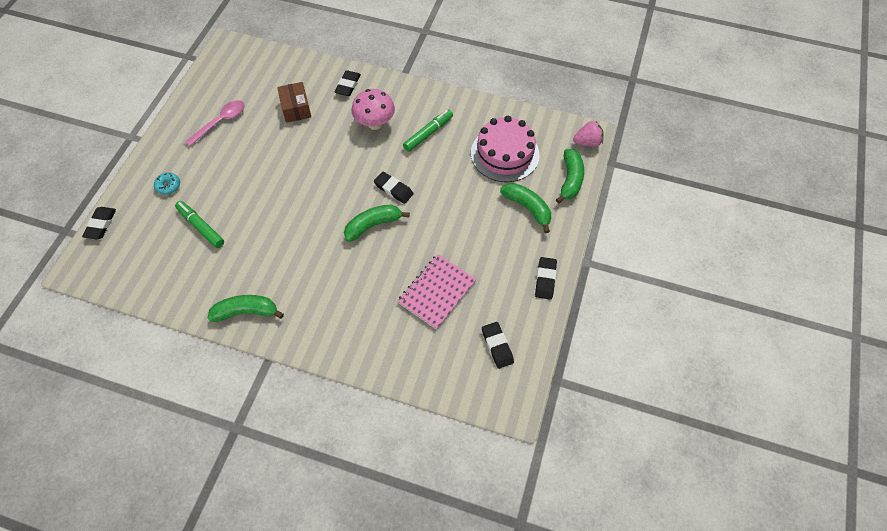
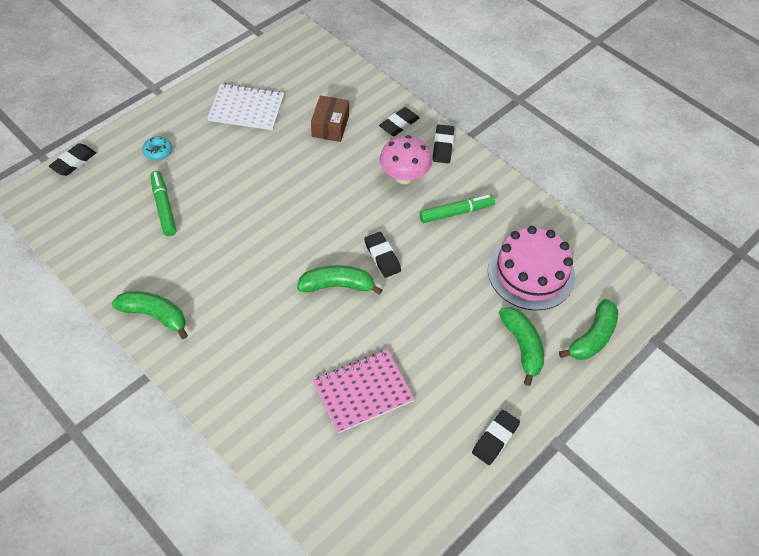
camera: 25 degrees right, 5 degrees down
(220, 122) = (246, 109): pink spoon -> white notebook
(497, 346) = (394, 487): black eraser -> black eraser (443, 146)
(587, 142) = (639, 303): pink strawberry -> none

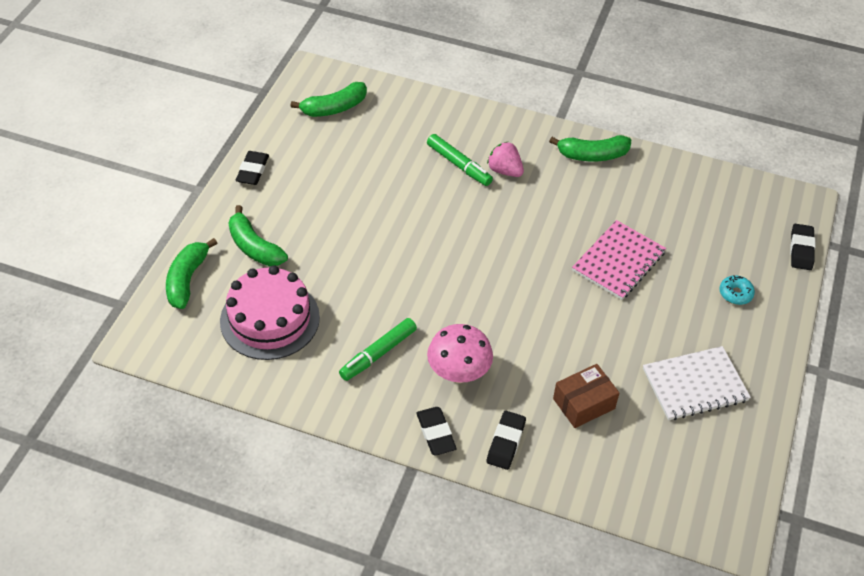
camera: 155 degrees right, 5 degrees down
(164, 207) = (673, 242): green marker -> green marker (459, 165)
(248, 333) = (505, 171): none -> pink strawberry
(330, 126) = (583, 403): brown box -> brown box turned 75 degrees clockwise
(337, 285) = (455, 235): green banana -> green banana (334, 108)
(363, 392) = (380, 164): pink notebook -> pink notebook (618, 261)
(382, 257) = (429, 277): black eraser -> none

